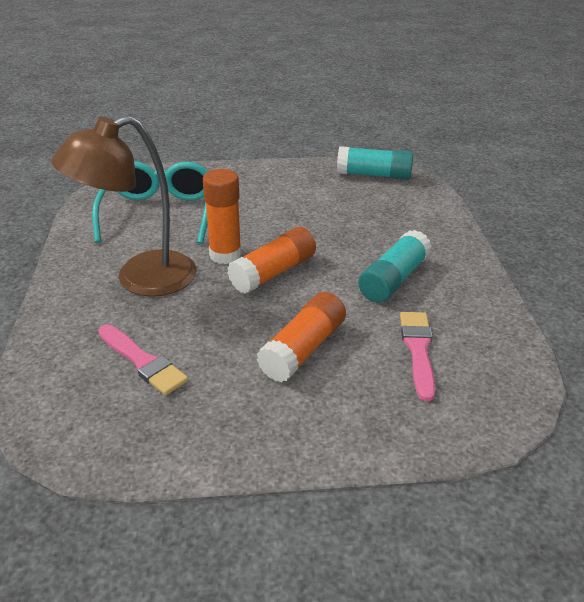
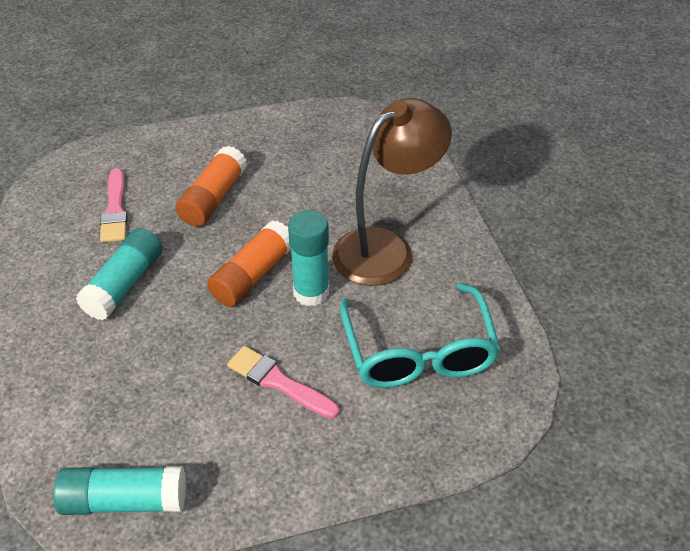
camera: 170 degrees right, 10 degrees up
(142, 361) = (340, 172): pink brush -> pink brush (279, 382)
(225, 255) = (311, 292): orange glue stick -> turquoise glue stick

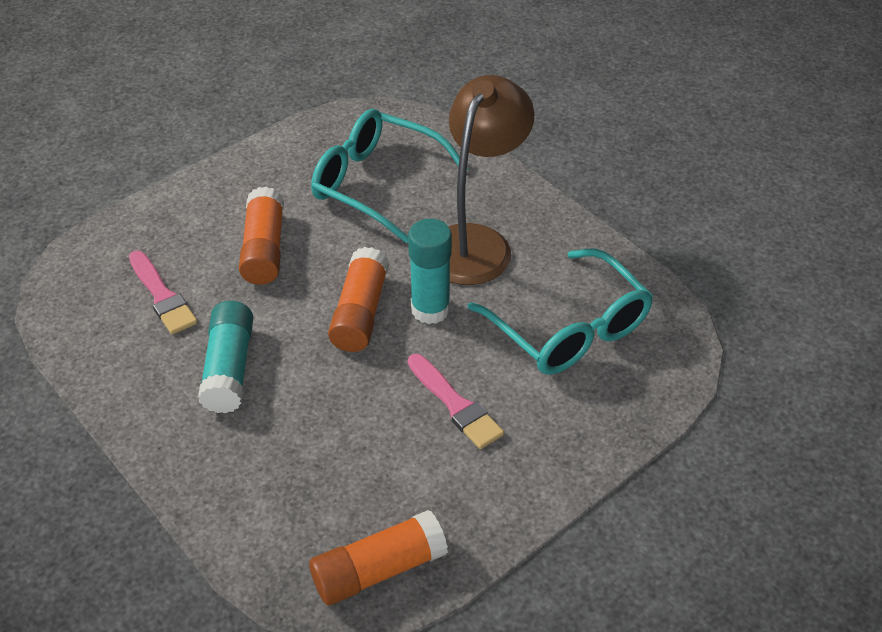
camera: 25 degrees left, 0 degrees up
(124, 500) = (378, 570): turquoise glue stick -> orange glue stick
(279, 382) = (455, 404): pink brush -> pink brush turned 135 degrees counterclockwise
(335, 173) = (376, 184): none -> turquoise glasses

